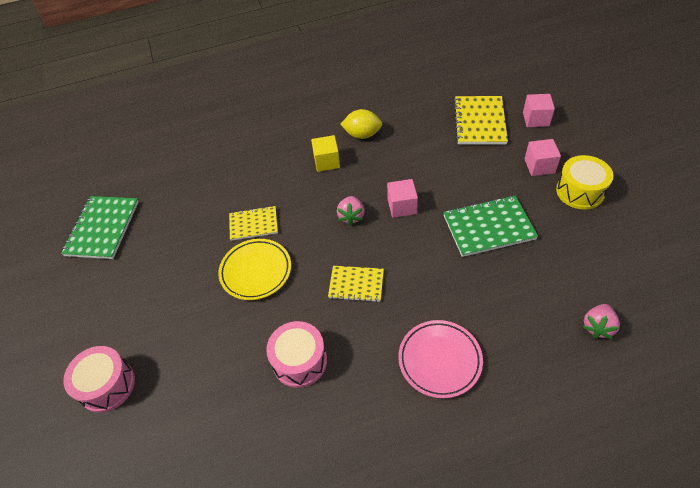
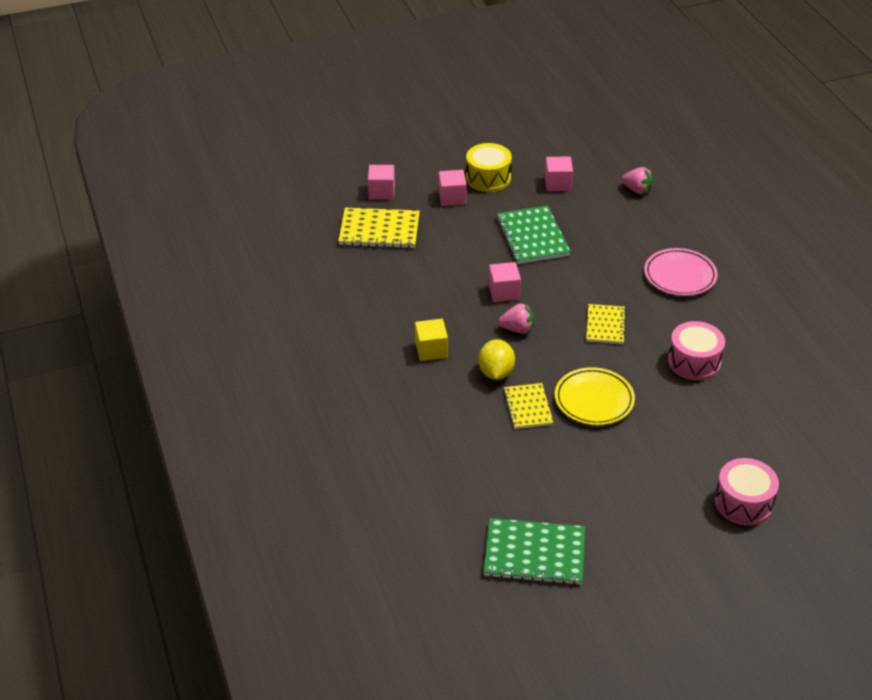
camera: 95 degrees left, 10 degrees down
(362, 135) = (388, 320): yellow lemon -> yellow lemon (496, 372)
(587, 249) = (558, 184): none -> pink cube

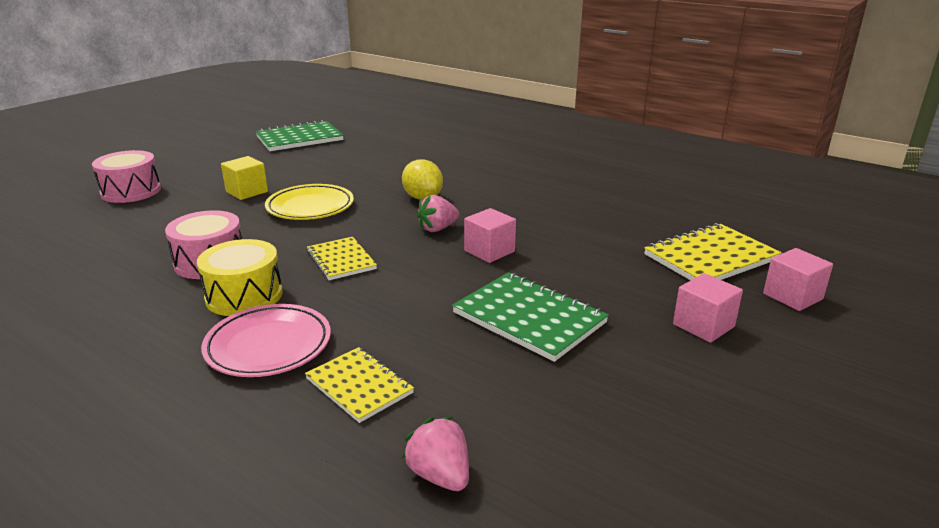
camera: 145 degrees right, 15 degrees down
(431, 350) = (500, 194): yellow cube -> yellow cube (247, 192)
(488, 178) = (707, 377): yellow drum -> yellow drum (244, 296)
(528, 407) = (370, 188): yellow notebook -> yellow notebook (359, 386)
(558, 184) = (593, 419): pink cube -> none
(637, 190) = (440, 475): pink strawberry -> pink strawberry turned 60 degrees clockwise

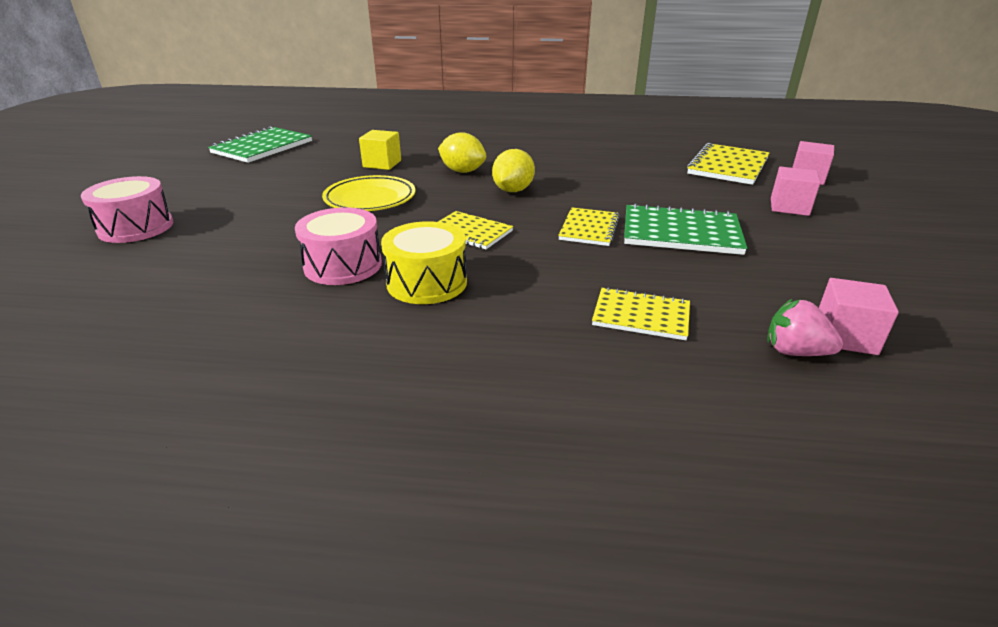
camera: 30 degrees left, 5 degrees up
(247, 192) = (280, 200): yellow cube -> yellow cube (382, 164)
(268, 346) = (517, 313): pink plate -> none
(437, 229) = (513, 190): pink strawberry -> yellow lemon
(447, 287) = (589, 228): none -> yellow notebook
(489, 251) = (579, 197): pink cube -> pink cube (845, 336)

